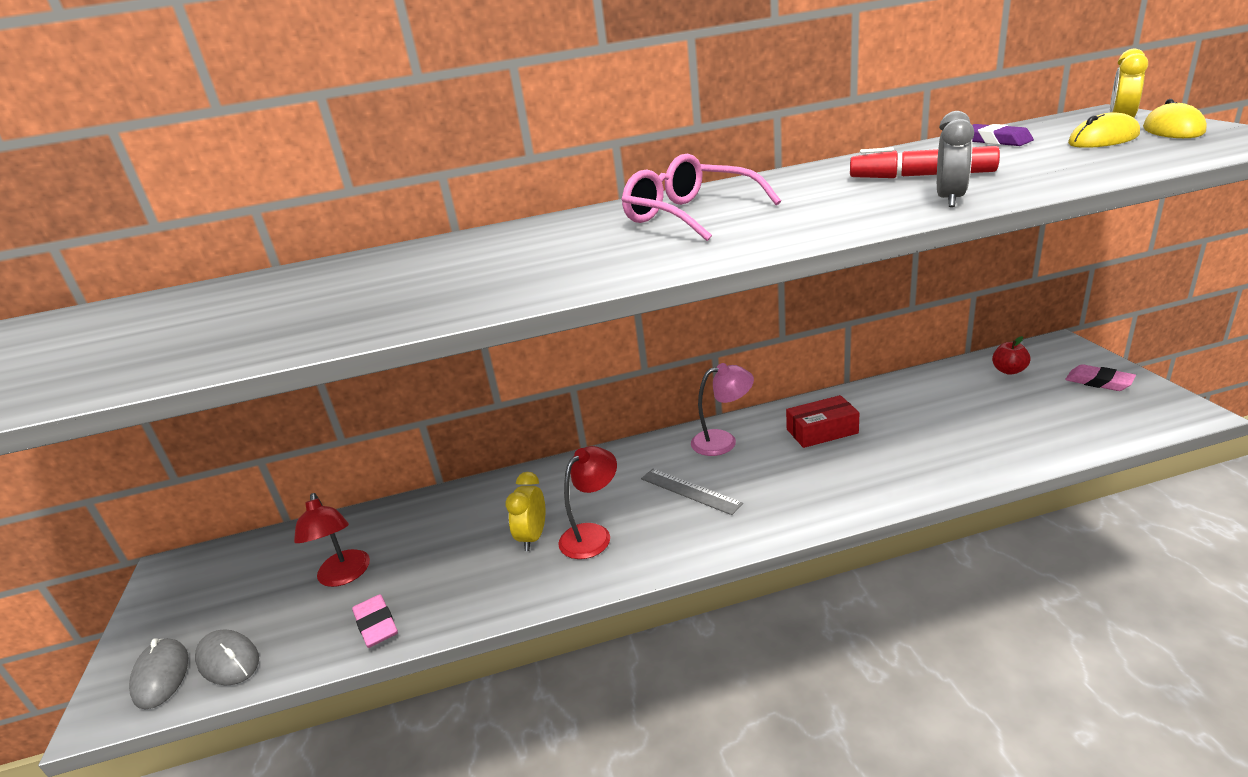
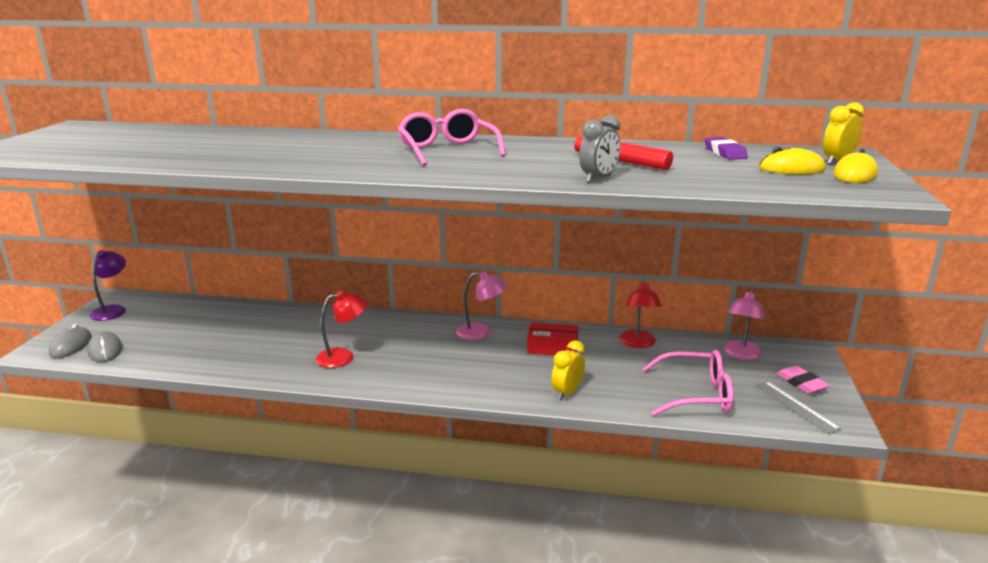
camera: 20 degrees right, 5 degrees down
(179, 591) = (113, 310): none -> purple lamp
(344, 576) = (194, 331): red lamp -> red lamp (638, 343)
(376, 625) = (186, 360): pink eraser -> none
(533, 537) = (309, 346): yellow clock -> yellow clock (567, 393)
(690, 491) = (426, 353): grey ruler -> grey ruler (795, 406)
(1009, 371) = (741, 354): red apple -> pink lamp
(1026, 431) = (696, 394): none -> pink glasses

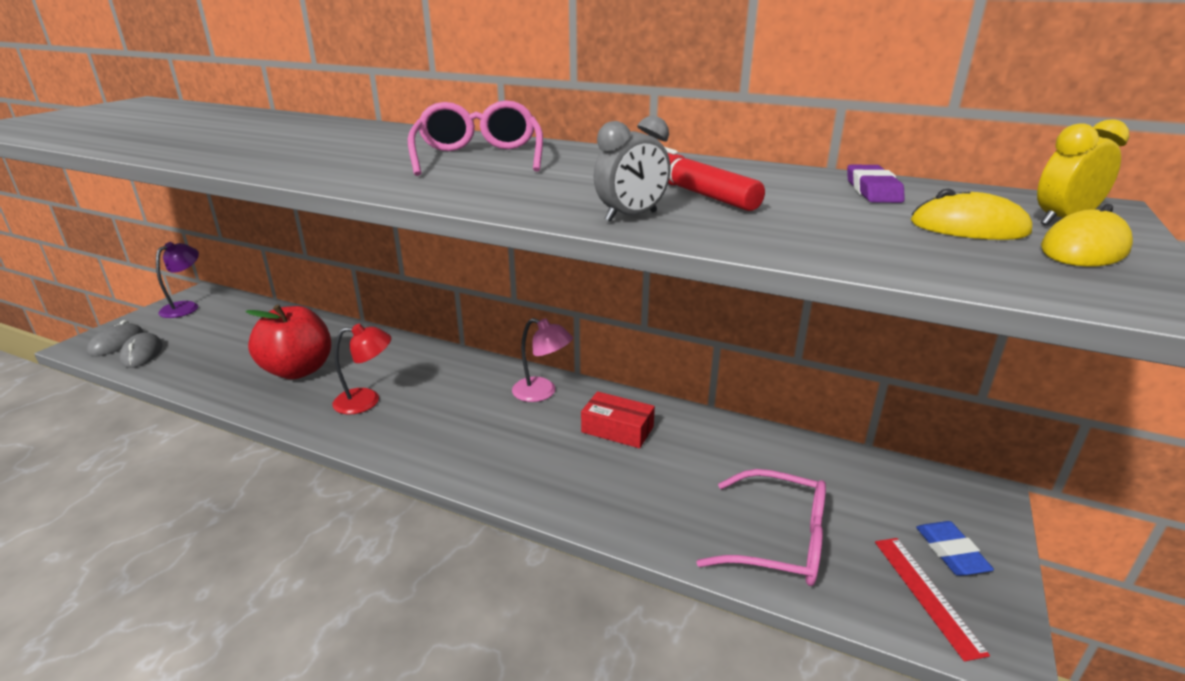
camera: 15 degrees right, 5 degrees up
(265, 344) = (298, 370): none -> red apple
(567, 393) = (600, 503): yellow clock -> none
(638, 343) = (734, 441): red lamp -> none
(741, 354) = (874, 483): pink lamp -> none
(795, 406) = (926, 594): grey ruler -> red ruler
(801, 383) = (951, 552): pink eraser -> blue eraser

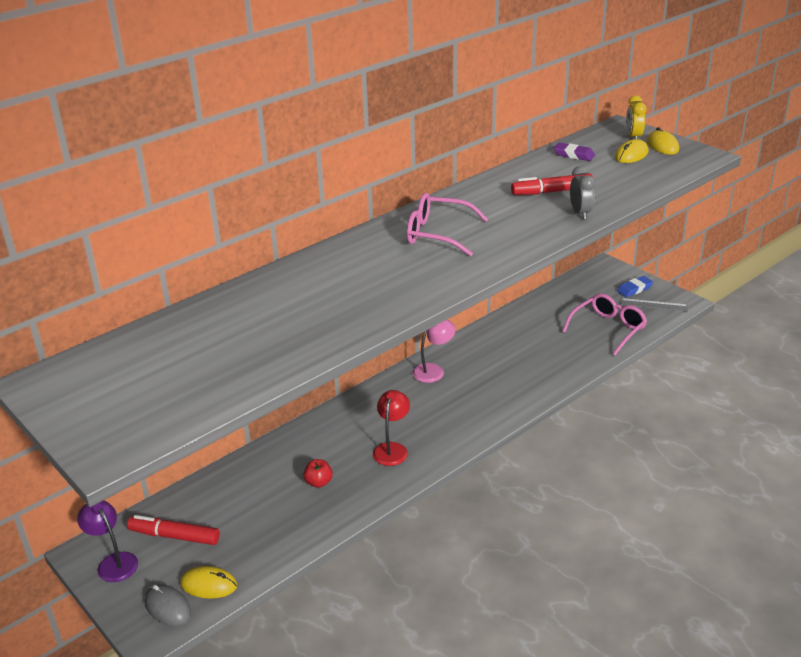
camera: 65 degrees left, 5 degrees up
(142, 353) = (208, 585): grey mouse -> yellow mouse
(217, 322) = (174, 536): none -> red marker
(298, 370) = (318, 482): red apple -> red apple, size x0.44
(617, 429) = (493, 351): red box -> none
(926, 594) = (654, 305): red ruler -> grey ruler
(951, 552) = (634, 289): blue eraser -> blue eraser turned 45 degrees counterclockwise

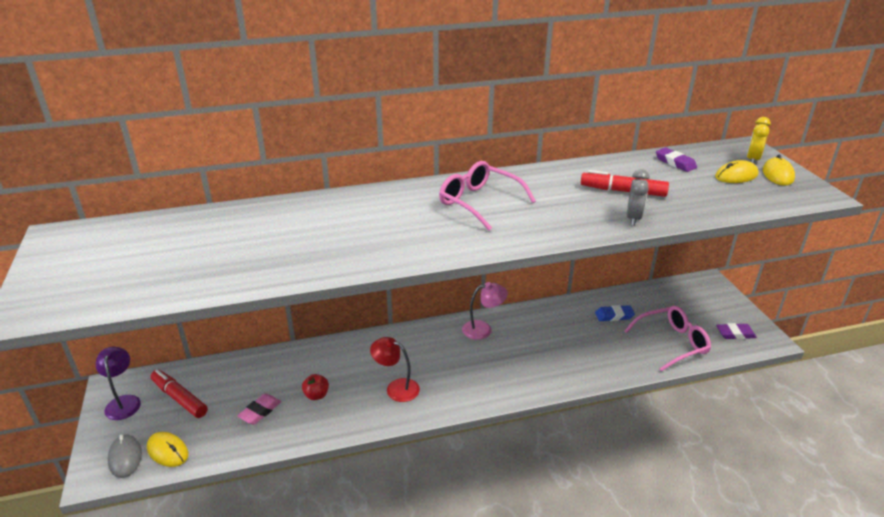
camera: 25 degrees right, 0 degrees up
(273, 516) = (260, 411): none -> pink eraser
(392, 449) = (396, 388): red lamp -> red lamp turned 105 degrees counterclockwise
(634, 289) = (725, 312): blue eraser -> blue eraser (614, 316)
(654, 305) = (735, 334): grey ruler -> purple eraser

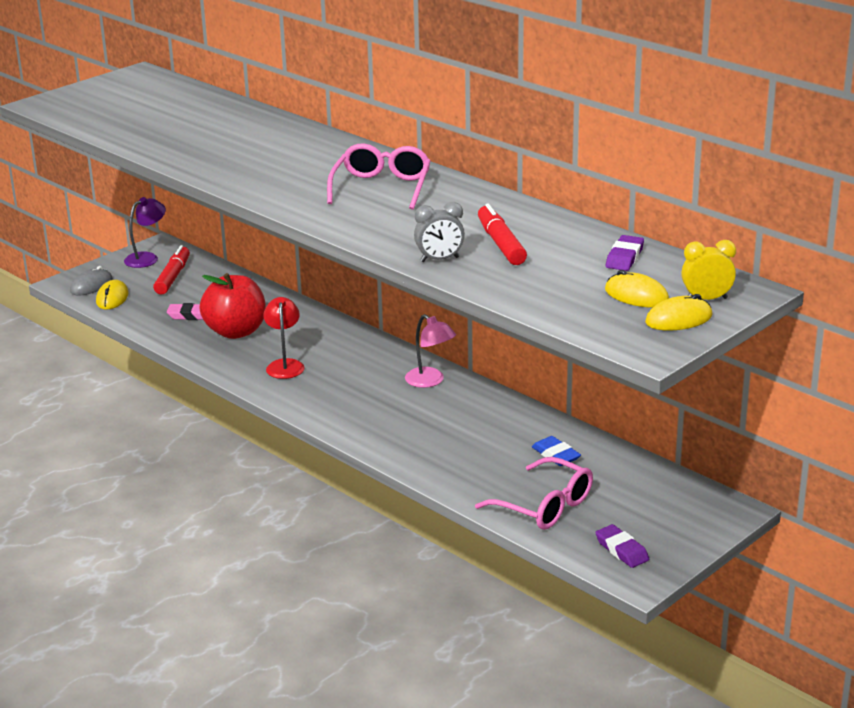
camera: 60 degrees right, 5 degrees down
(316, 395) = (236, 332): red apple -> red apple, size x2.25

